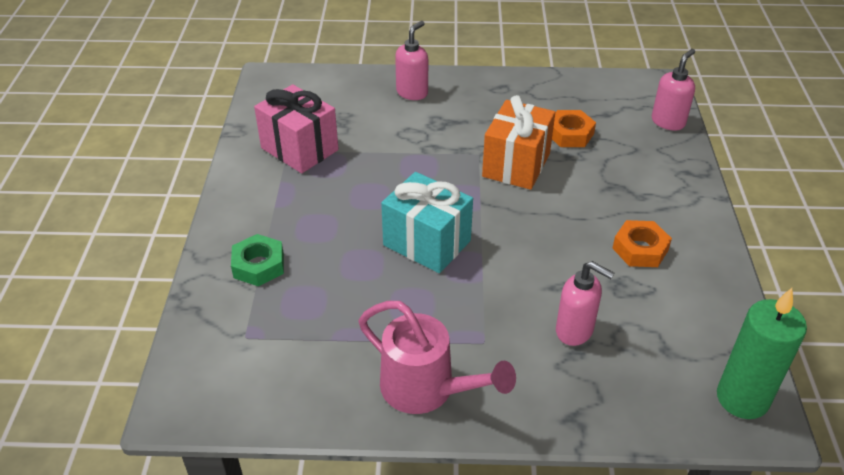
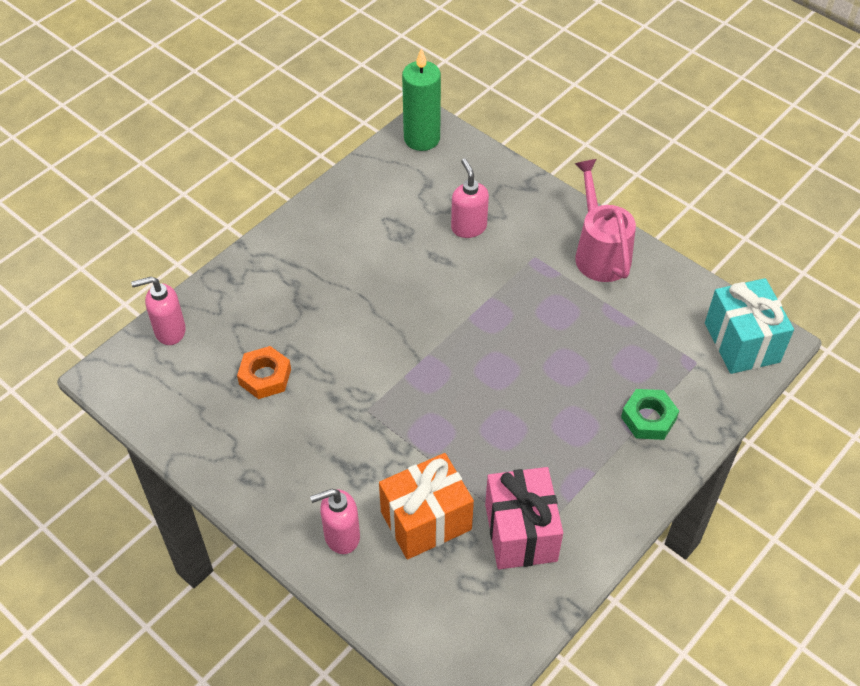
camera: 140 degrees left, 10 degrees up
(427, 243) = (500, 352): turquoise gift -> turquoise gift (742, 342)
(516, 165) = (349, 376): orange gift -> orange gift (426, 520)
(640, 249) = (354, 247): orange nut -> none

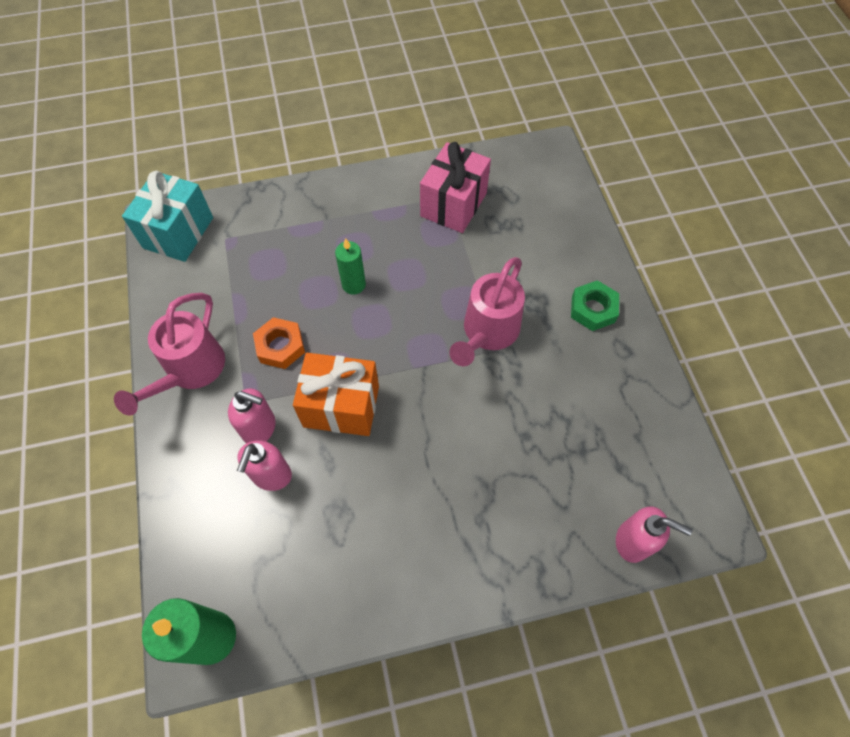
camera: 145 degrees left, 10 degrees up
(265, 376) = (565, 432): orange nut -> orange nut (280, 346)
(341, 536) = (578, 269): pink soap dispenser -> pink soap dispenser (260, 428)
(386, 419) = (487, 333): none -> pink watering can
(426, 520) = (511, 246): orange gift -> orange gift (341, 406)
(541, 391) = (353, 285): none -> green candle
(648, 418) = (300, 222): green nut -> green nut (593, 309)

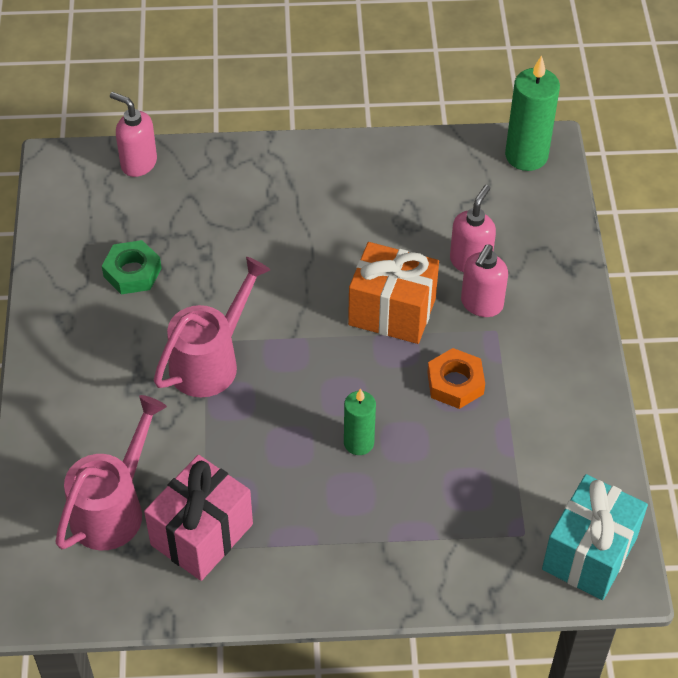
camera: 170 degrees left, 10 degrees down
(190, 371) = (560, 372): pink watering can -> pink watering can (113, 508)
(260, 428) = (481, 304): pink soap dispenser -> pink soap dispenser turned 90 degrees counterclockwise
(593, 309) = (77, 367): green nut -> green nut (132, 272)

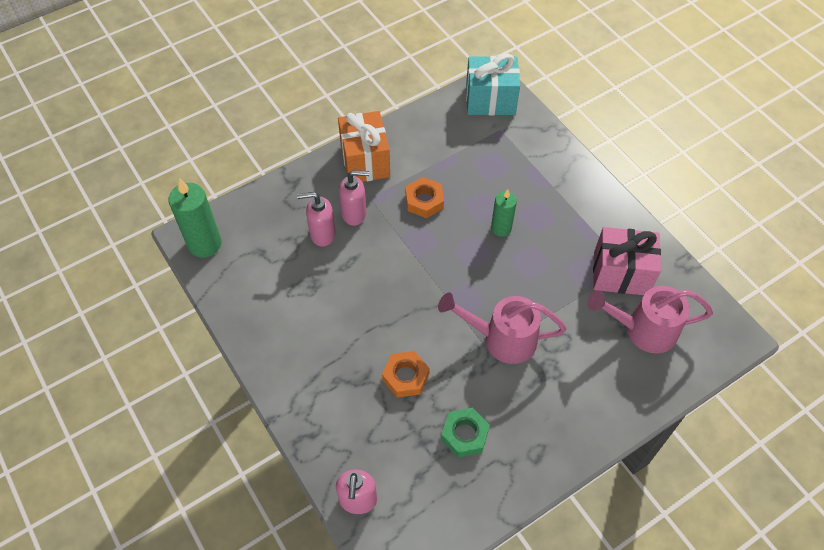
camera: 120 degrees left, 5 degrees up
(233, 255) = (405, 377): none -> orange nut
(392, 312) = (392, 257): orange gift -> orange gift (365, 161)

